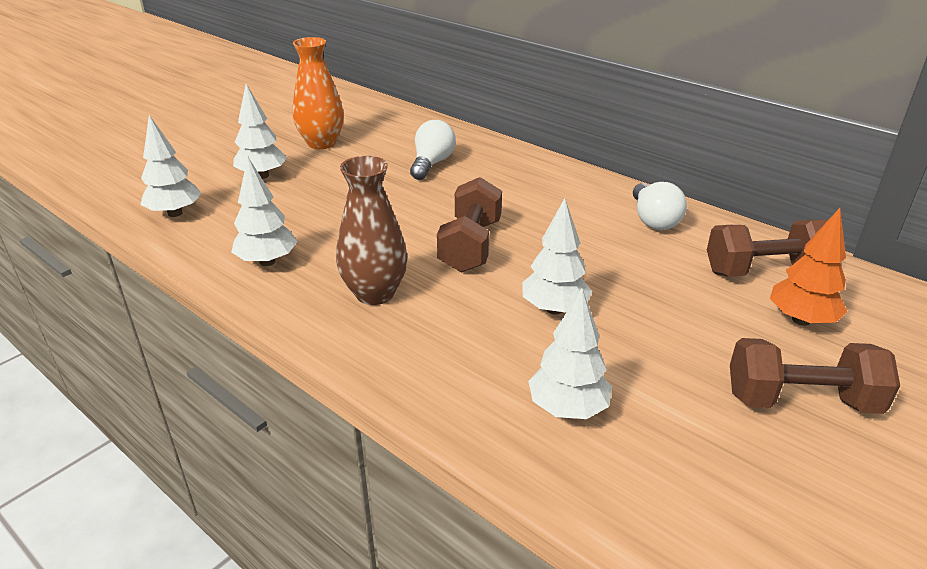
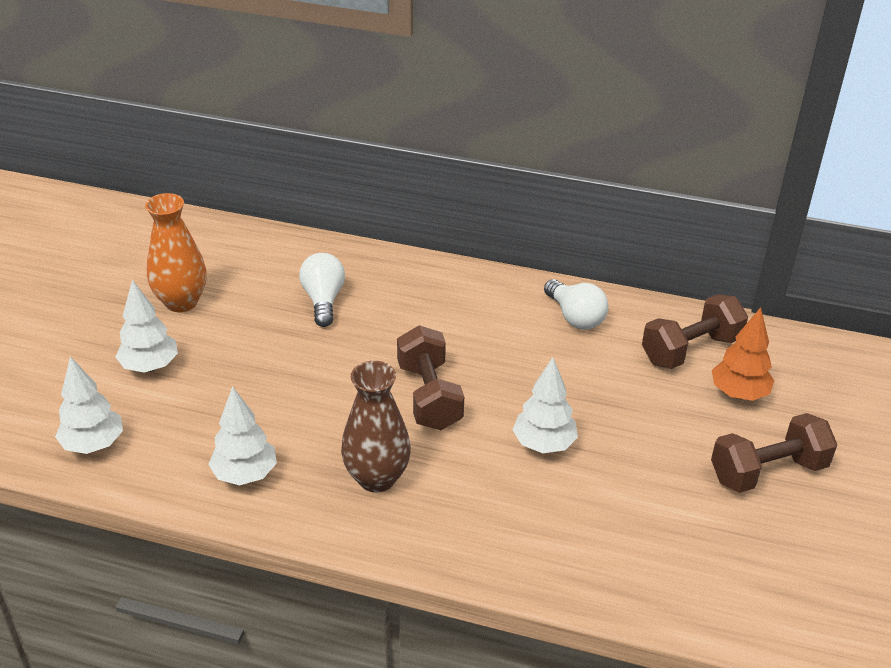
camera: 25 degrees left, 5 degrees up
(567, 409) = (607, 538): white tree -> none

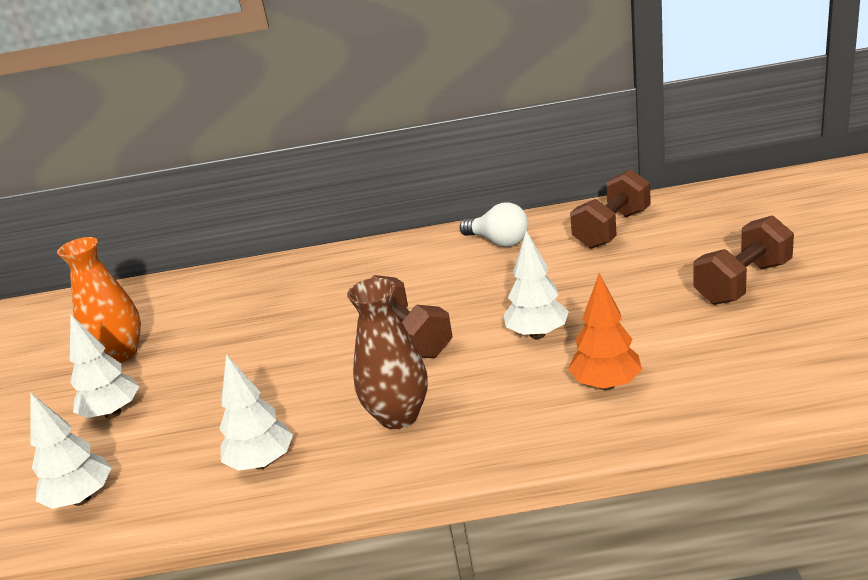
camera: 15 degrees left, 10 degrees down
(323, 300) = (262, 306): white light bulb -> none
(739, 394) = (675, 242): orange tree -> orange tree (606, 385)

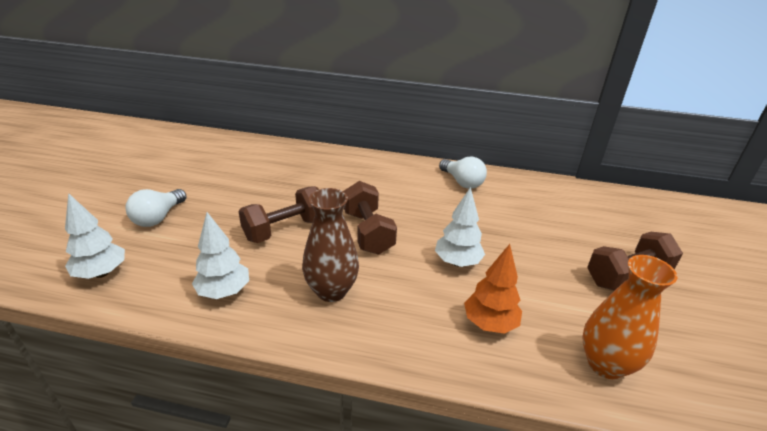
camera: 10 degrees right, 5 degrees up
(112, 413) = (158, 217): white tree -> white light bulb
(120, 353) = (188, 178): orange vase -> orange vase (605, 364)
(612, 229) = (544, 199): brown dumbbell -> brown dumbbell (285, 229)

